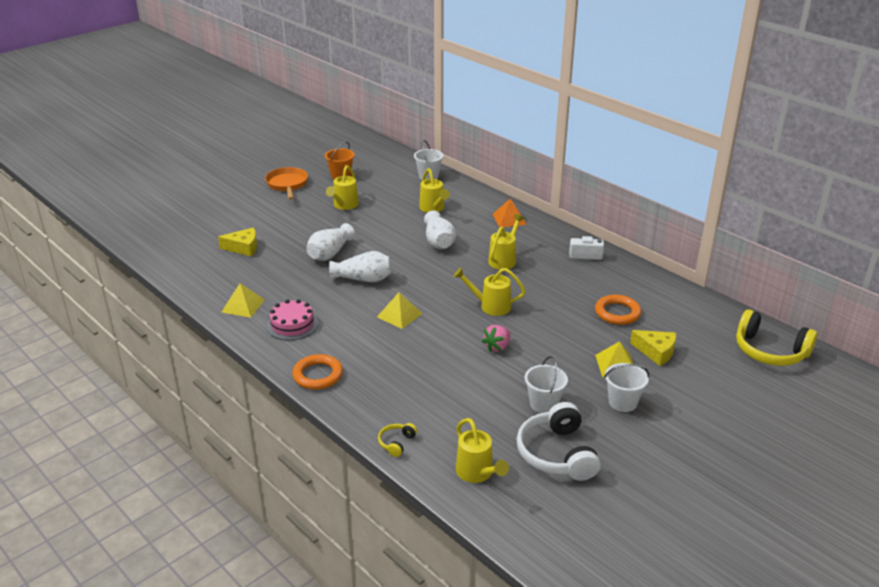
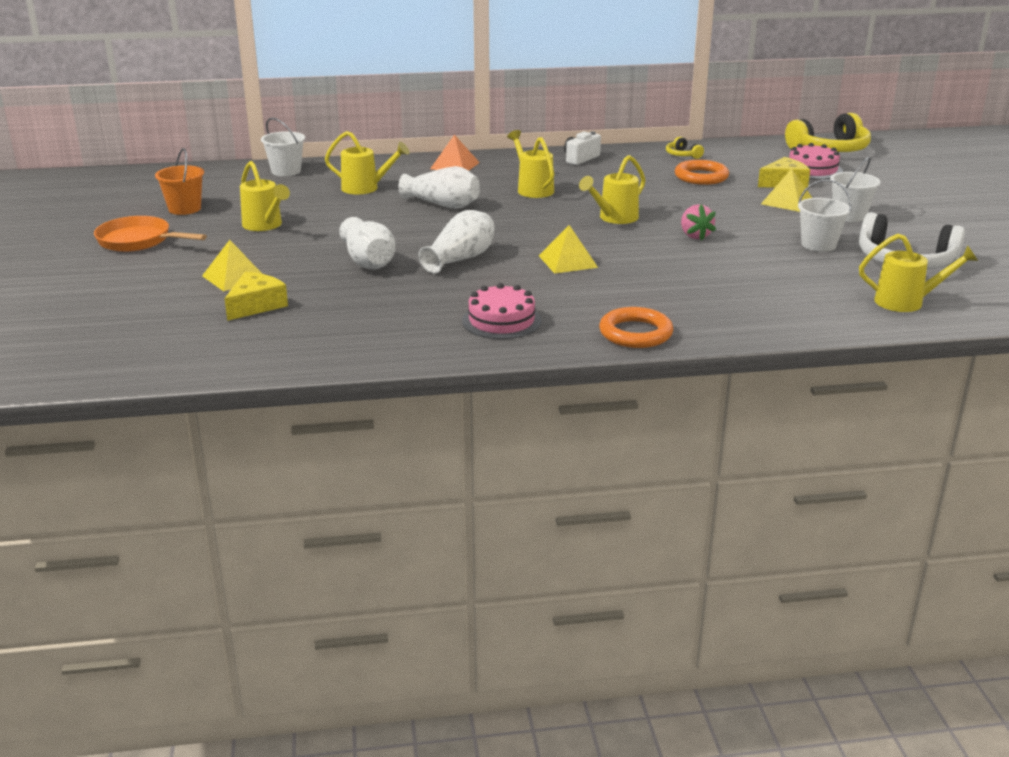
camera: 55 degrees left, 5 degrees down
(243, 306) = (408, 339): yellow pyramid -> yellow pyramid (234, 277)
(396, 443) = (817, 325): yellow headphones -> yellow headphones (682, 155)
(706, 356) = (812, 169): none -> pink cake

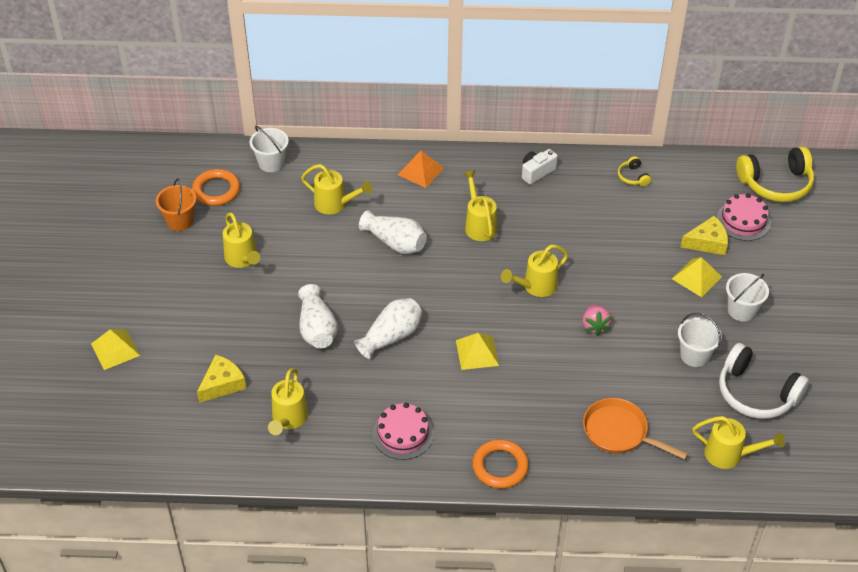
camera: 10 degrees right, 20 degrees up
(138, 241) = (140, 271): orange pan -> orange pan (619, 432)
(234, 277) = (210, 339): yellow pyramid -> yellow pyramid (115, 349)
(349, 323) = (288, 419): none -> yellow watering can
(701, 177) = (636, 221): orange ring -> orange ring (216, 190)

